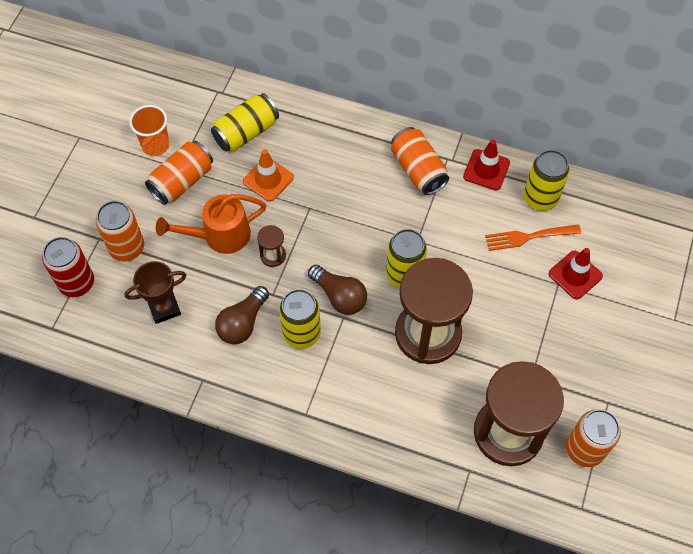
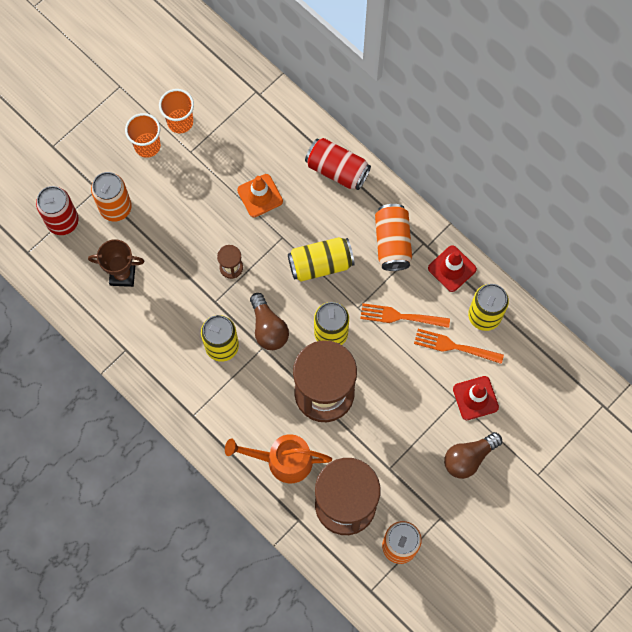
camera: 25 degrees right, 10 degrees up
(133, 179) = (147, 146): none -> orange cup
(182, 181) = (187, 166): orange can -> none
(219, 236) = (195, 230): orange watering can -> orange watering can (282, 460)
(243, 323) = (179, 316): brown light bulb -> brown light bulb (469, 458)
(246, 132) = (262, 142): yellow can -> yellow can (320, 264)
(331, 128) = (337, 170): none -> red can
(463, 231) = (401, 316): none -> orange fork

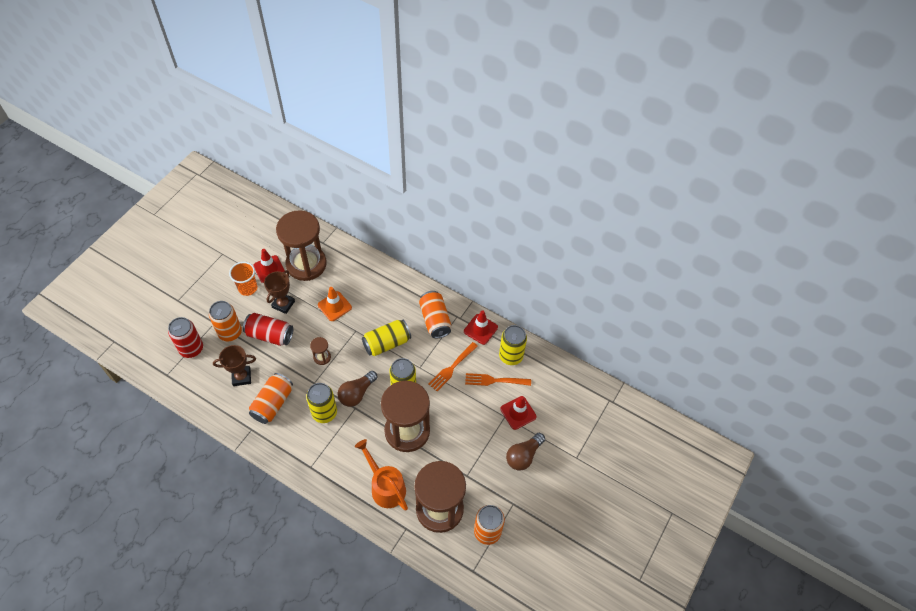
camera: 15 degrees left, 15 degrees down
(157, 320) = (273, 403): none -> orange can
(180, 122) = (269, 269): orange cup -> red traffic cone
(191, 179) = (283, 304): none -> brown trophy
(231, 124) = (306, 264): none -> brown hourglass
(268, 328) = (357, 393): brown light bulb -> brown light bulb turned 75 degrees clockwise
(282, 460) = (385, 486): orange watering can -> orange watering can turned 60 degrees clockwise
(337, 170) = (386, 280): red can -> red can (270, 335)
(401, 316) = (452, 367): orange fork -> orange fork turned 45 degrees counterclockwise

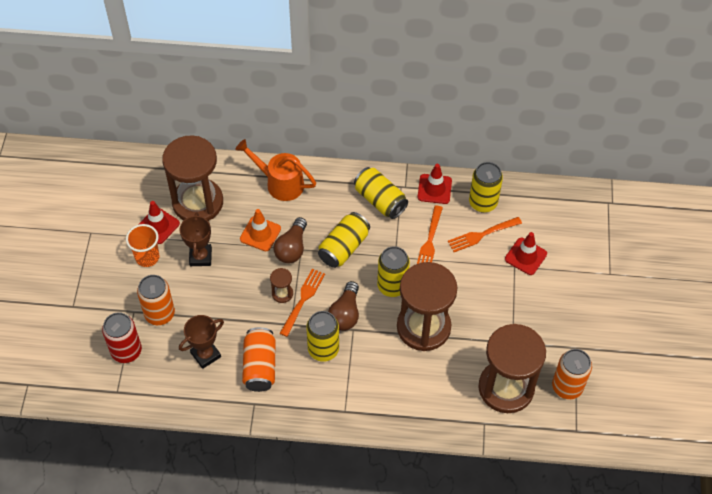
camera: 25 degrees left, 0 degrees up
(270, 335) = (207, 296): red can -> none
(333, 369) = (303, 300): none -> orange fork
(385, 486) = (436, 392): orange watering can -> orange watering can (279, 183)
(435, 320) = (380, 200): orange can -> yellow can
(523, 456) = (557, 296): brown light bulb -> brown light bulb (292, 248)

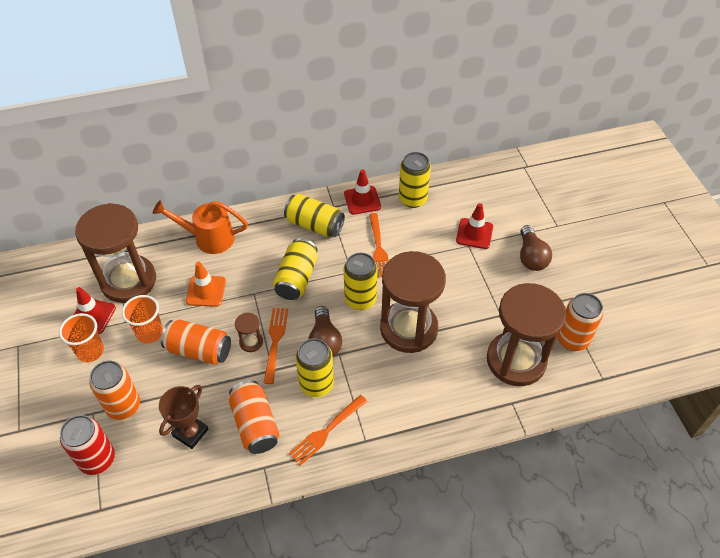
camera: 20 degrees left, 5 degrees down
(200, 257) = (150, 333): brown trophy -> orange cup
(236, 286) = (199, 350): none -> orange can
(292, 248) = (244, 295): brown light bulb -> brown light bulb (531, 257)
(482, 234) = (425, 226): orange fork -> orange fork (326, 431)

